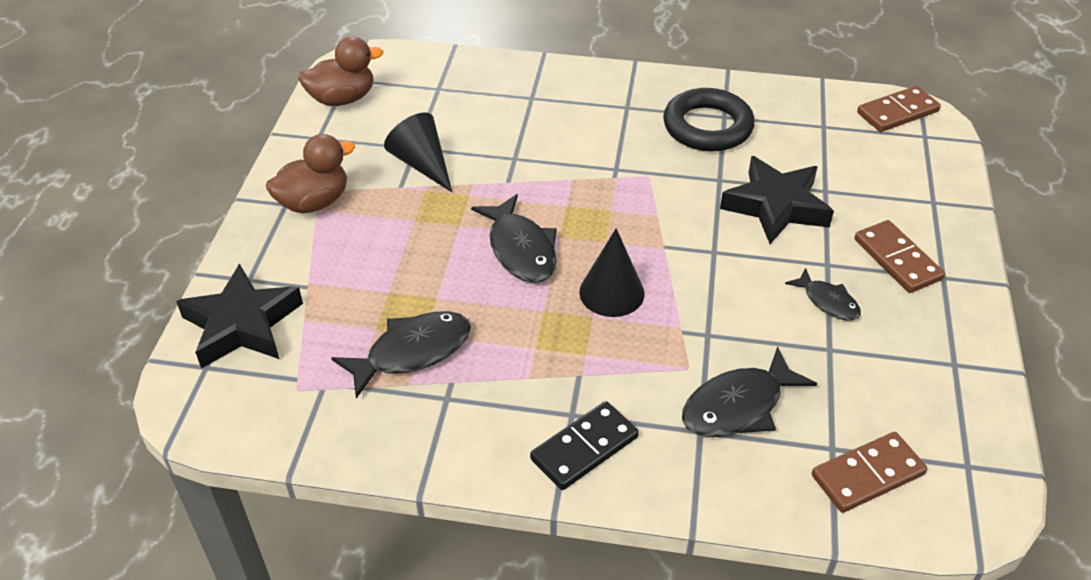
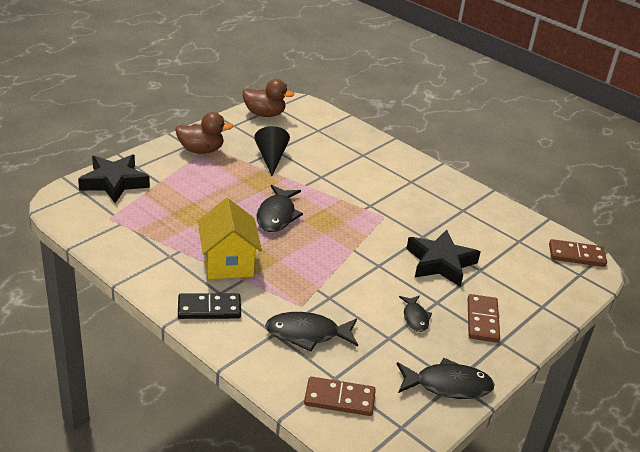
camera: 30 degrees right, 10 degrees down
(412, 352) = (175, 230): black fish -> black fish (448, 385)
(535, 361) = (228, 263): none -> yellow house
(611, 292) = (301, 255): black cone -> none
(707, 127) = (446, 210): black ring -> none

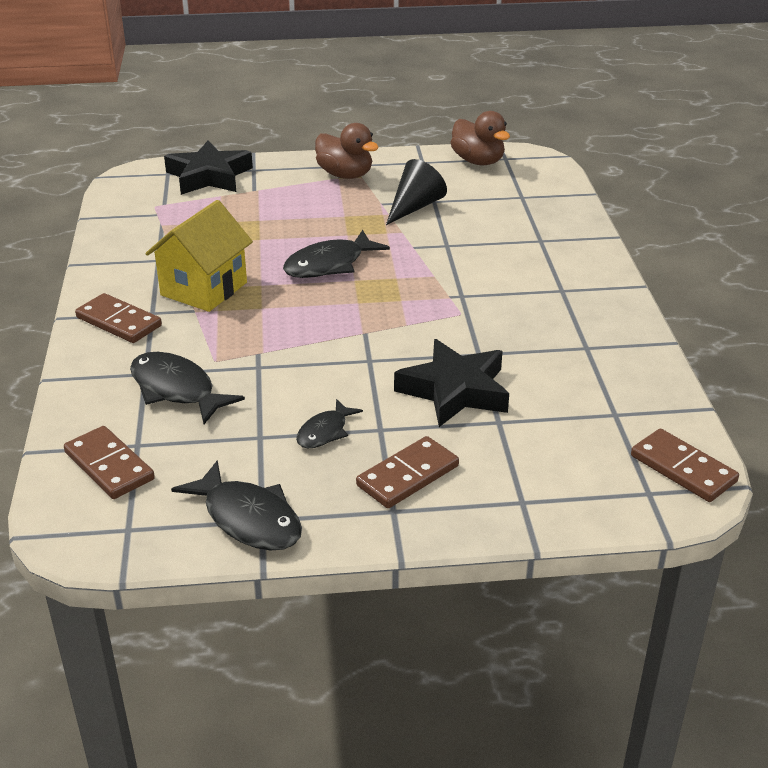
camera: 45 degrees right, 0 degrees up
(209, 308) = (119, 322): black domino -> brown domino

